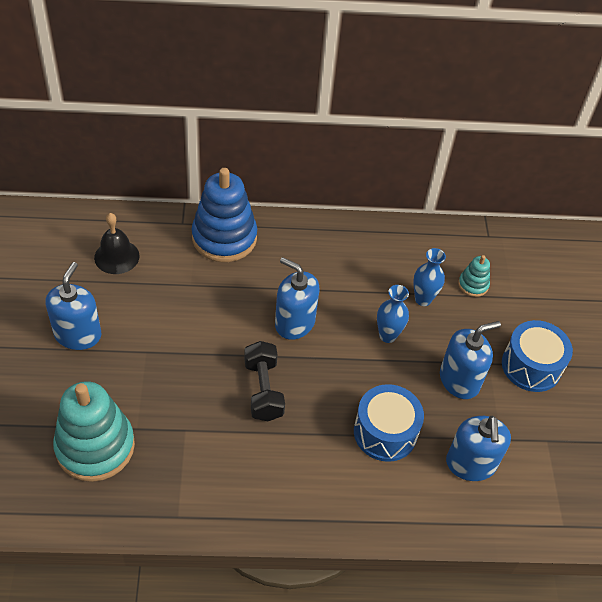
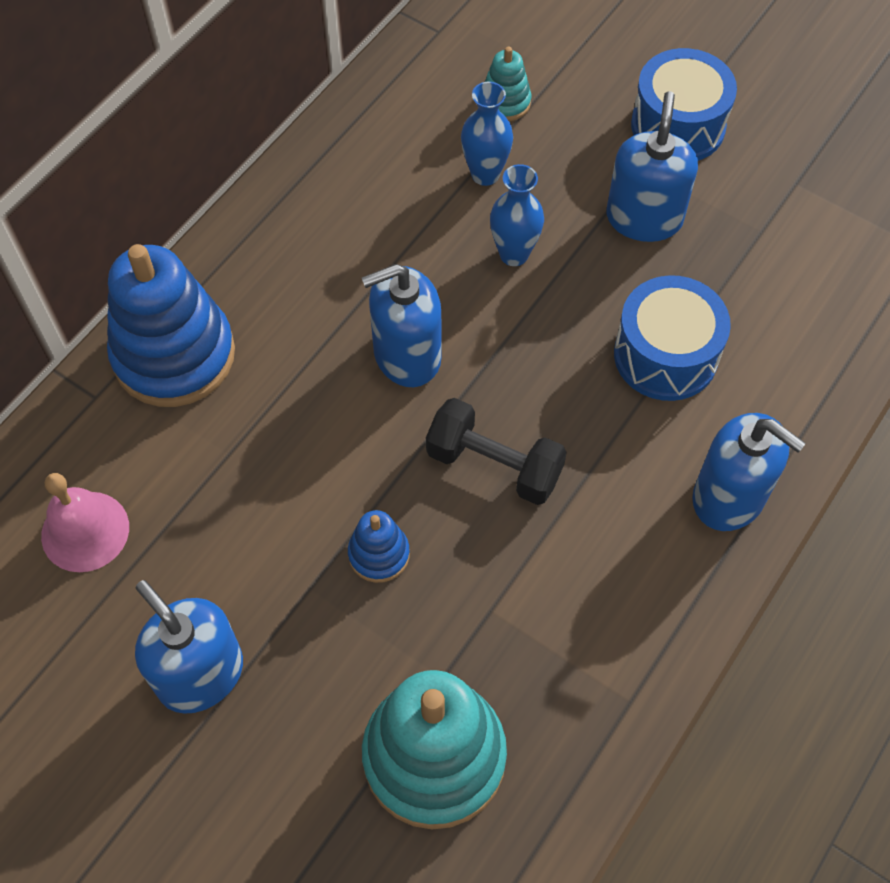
camera: 50 degrees left, 10 degrees up
(117, 256) = (85, 531): black bell -> pink bell
(182, 369) = (379, 554): none -> blue stacking toy
(470, 464) = (775, 288): blue soap dispenser -> blue soap dispenser (729, 497)

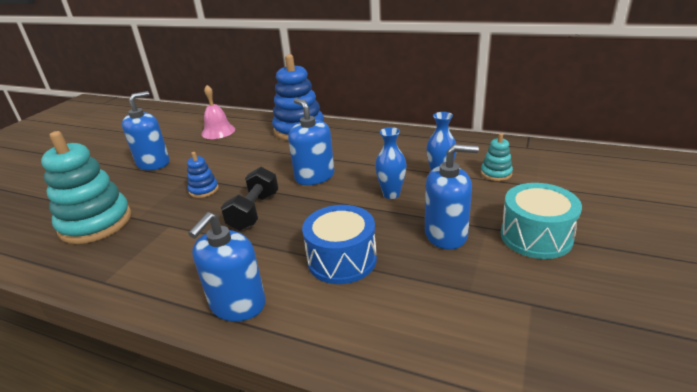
camera: 80 degrees right, 30 degrees down
(678, 126) = (536, 236): blue drum -> turquoise drum

